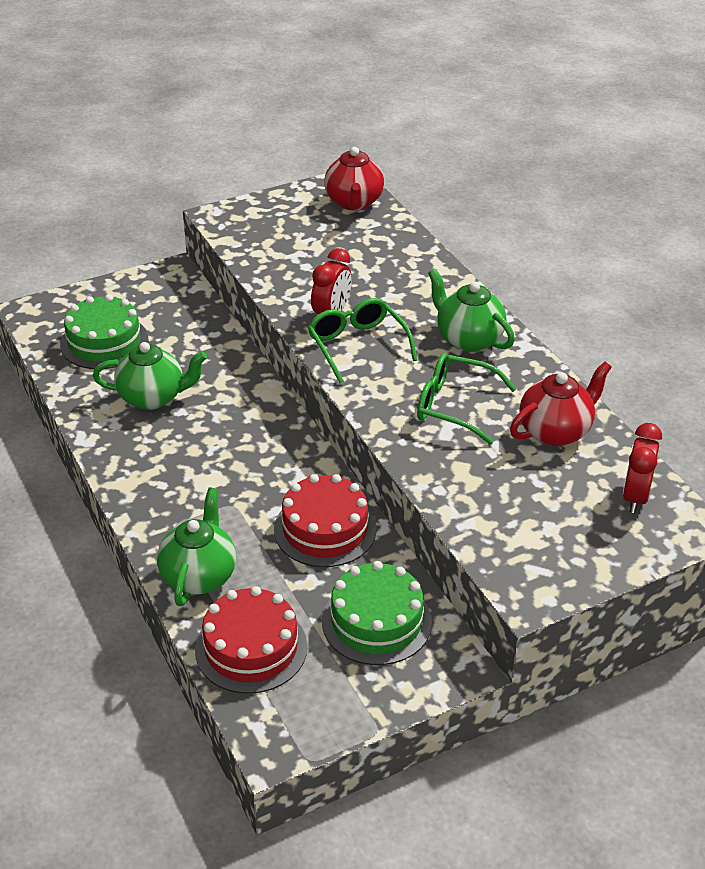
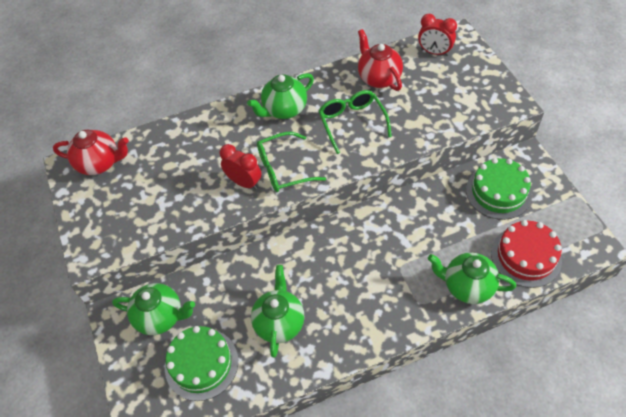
camera: 80 degrees left, 15 degrees up
(166, 305) = (160, 317): none -> green teapot
(325, 529) = (422, 215): red cake -> none
(453, 405) = (352, 122): green glasses -> green glasses turned 135 degrees clockwise

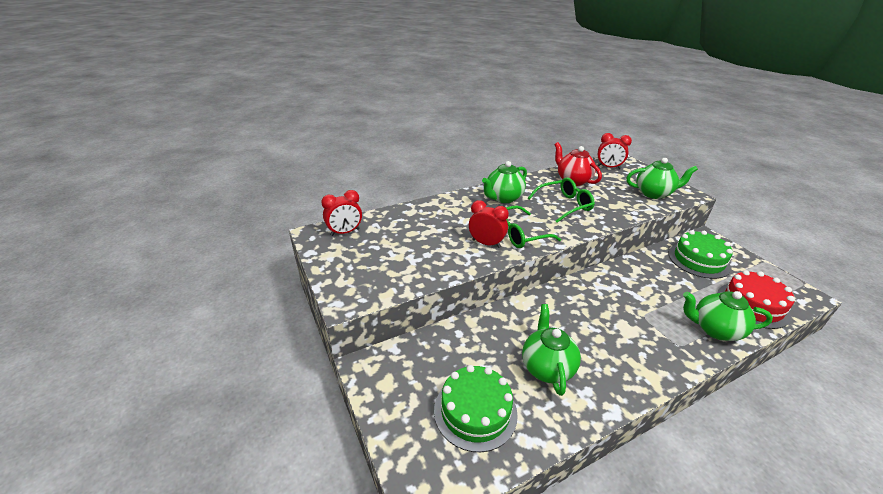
camera: 10 degrees left, 20 degrees down
(99, 163) = (345, 232): red teapot -> red clock
(160, 317) = (418, 367): green teapot -> green teapot (654, 193)
(352, 122) = (564, 205): green glasses -> green glasses turned 90 degrees clockwise

